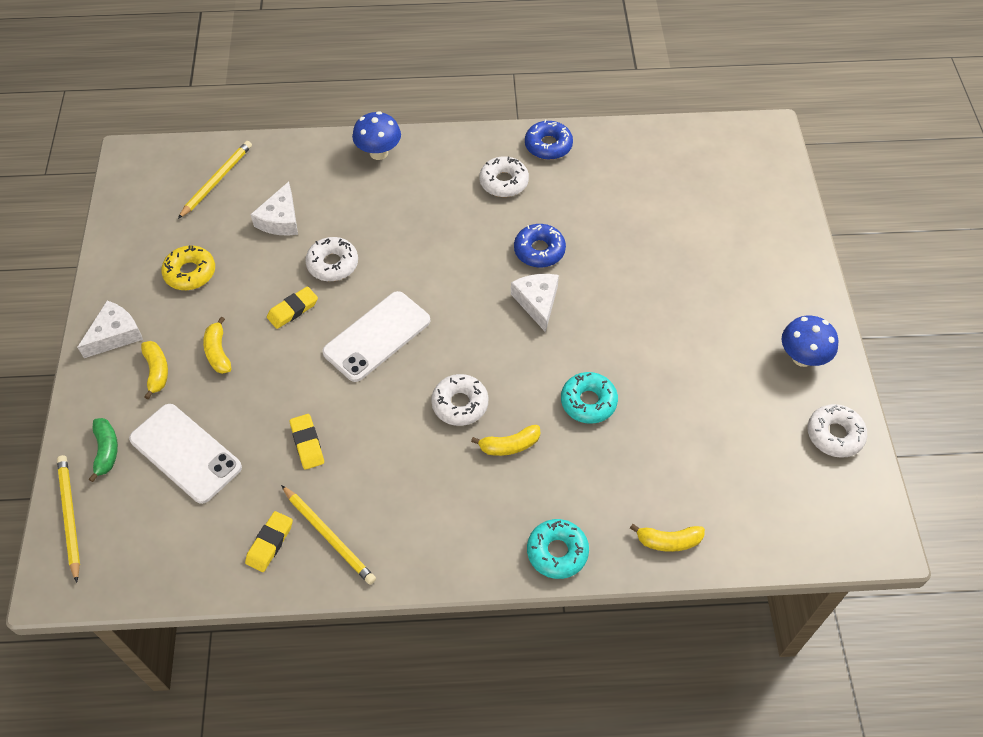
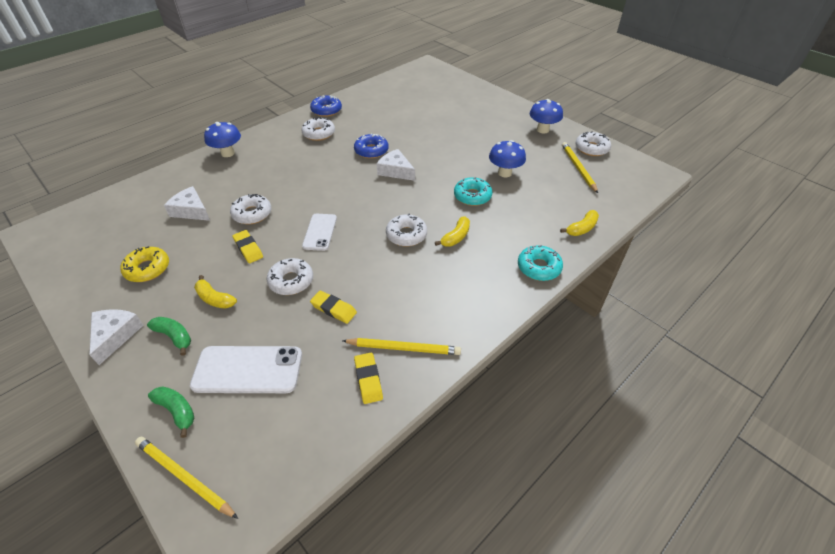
camera: 40 degrees left, 10 degrees down
(157, 371) = (174, 336): yellow banana -> green banana
(217, 180) = (121, 213): yellow pencil -> yellow pencil (578, 168)
(280, 219) = (191, 210): white cheese -> white cheese turned 150 degrees clockwise
(293, 310) = (248, 248): yellow eraser -> yellow eraser turned 45 degrees counterclockwise
(298, 380) = (291, 281): none -> white donut
(377, 336) = (320, 232): white phone -> white phone, size x0.64
(667, 394) = (504, 173): none -> blue mushroom

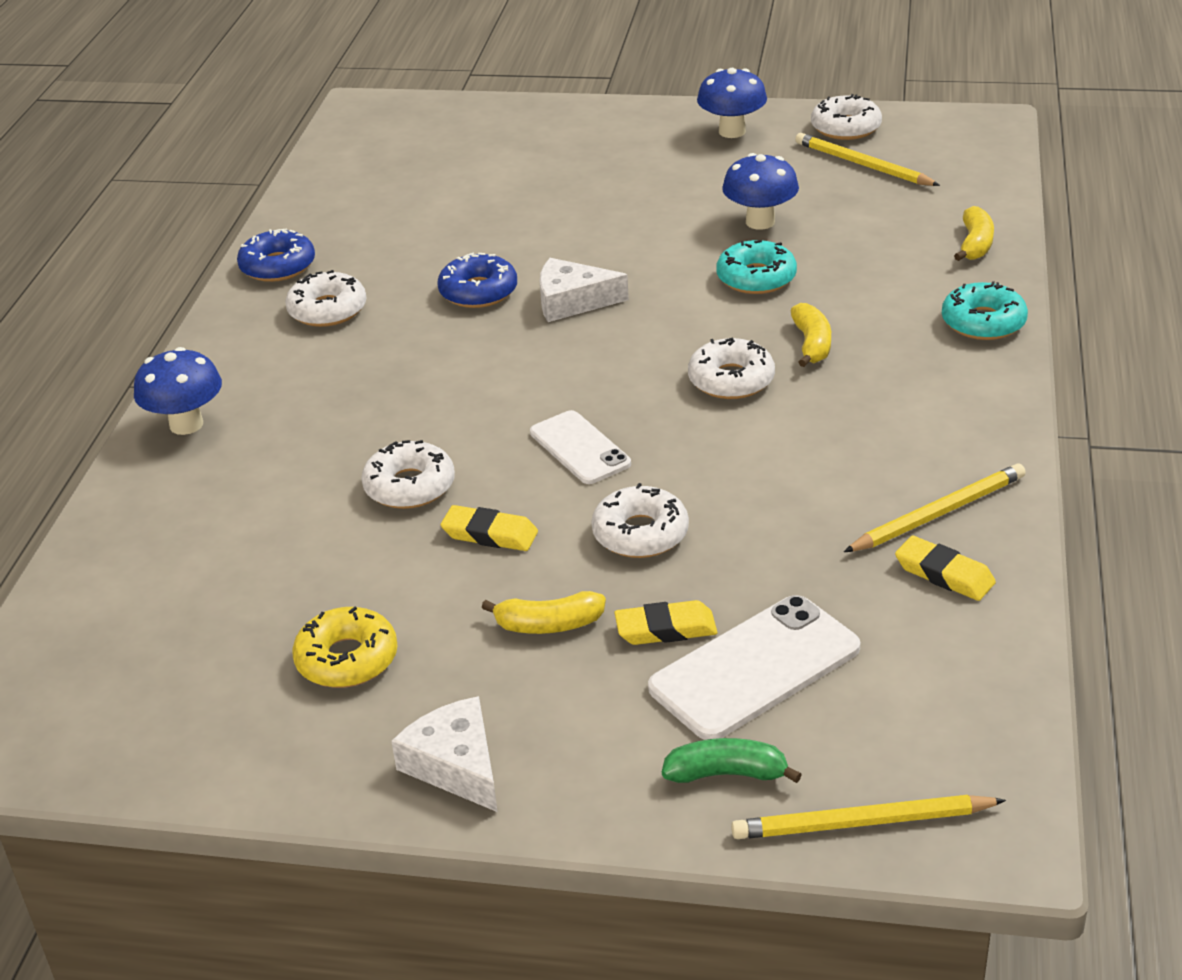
camera: 35 degrees left, 10 degrees down
(174, 336) = (565, 705): green banana -> none
(191, 210) = (276, 542): white cheese -> none
(334, 309) = (766, 528): yellow eraser -> yellow eraser (666, 629)

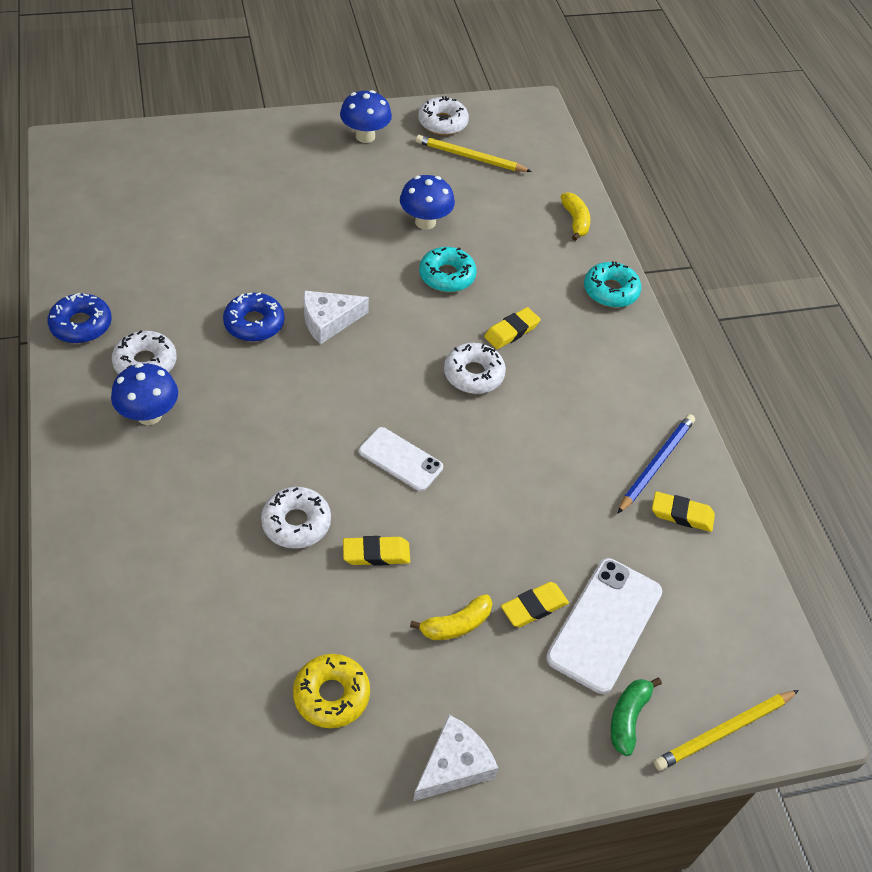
camera: 30 degrees left, 15 degrees up
(186, 424) = (90, 502): blue mushroom -> blue mushroom (149, 415)
(456, 765) = (454, 765): white cheese -> white cheese turned 105 degrees clockwise
(640, 533) = (478, 527): white donut -> none
(727, 774) = (628, 717): green banana -> green banana turned 45 degrees counterclockwise
(811, 344) = (511, 331): yellow banana -> yellow eraser
(938, 513) = (656, 464): yellow pencil -> blue pencil

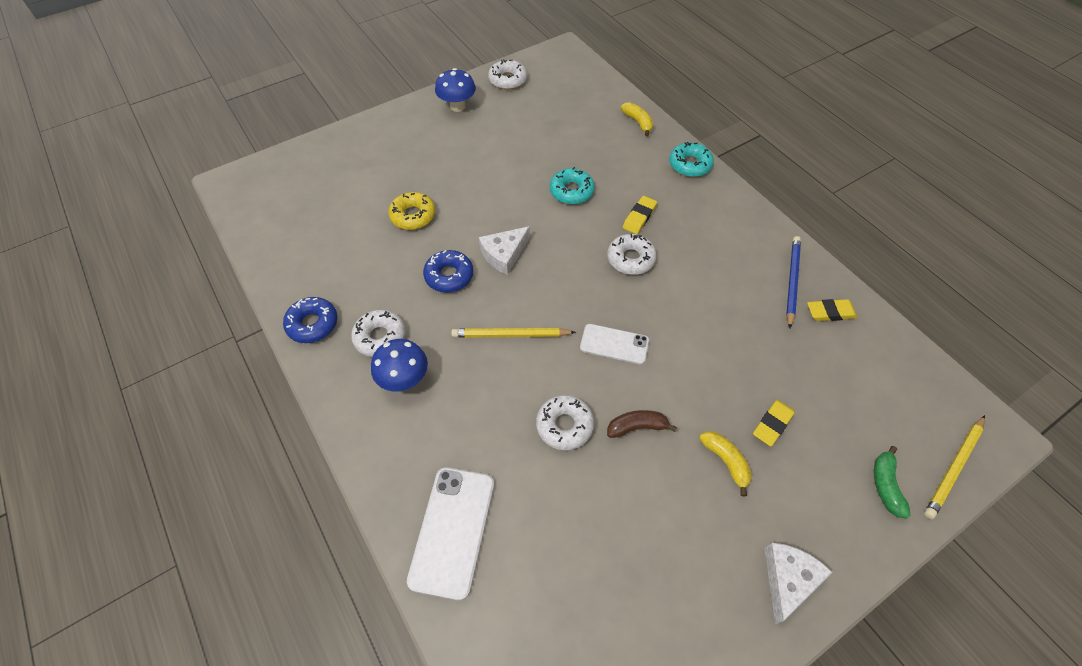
camera: 15 degrees left, 5 degrees up
(331, 695) = (667, 560): yellow donut -> yellow donut (413, 216)
(376, 553) = (637, 427): yellow eraser -> brown banana
(425, 222) = (534, 156): blue mushroom -> none
(456, 625) = (725, 461): yellow banana -> yellow banana turned 75 degrees counterclockwise
(470, 157) = (540, 99): yellow pencil -> yellow pencil (510, 335)
(605, 625) = (828, 418): white phone -> white phone (453, 531)

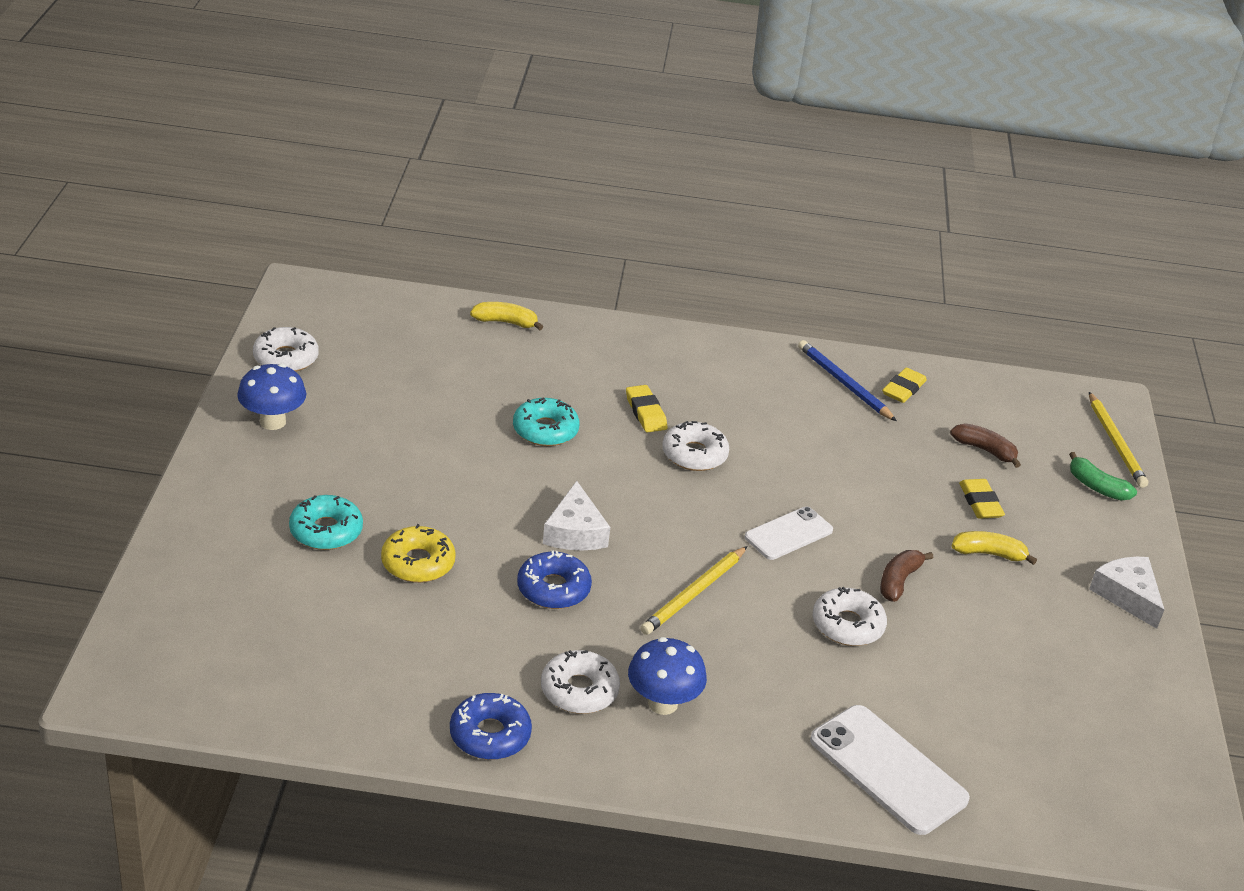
camera: 55 degrees left, 20 degrees down
(690, 165) = (618, 335): turquoise donut -> turquoise donut (326, 531)
(831, 393) = (985, 450): none -> brown banana

